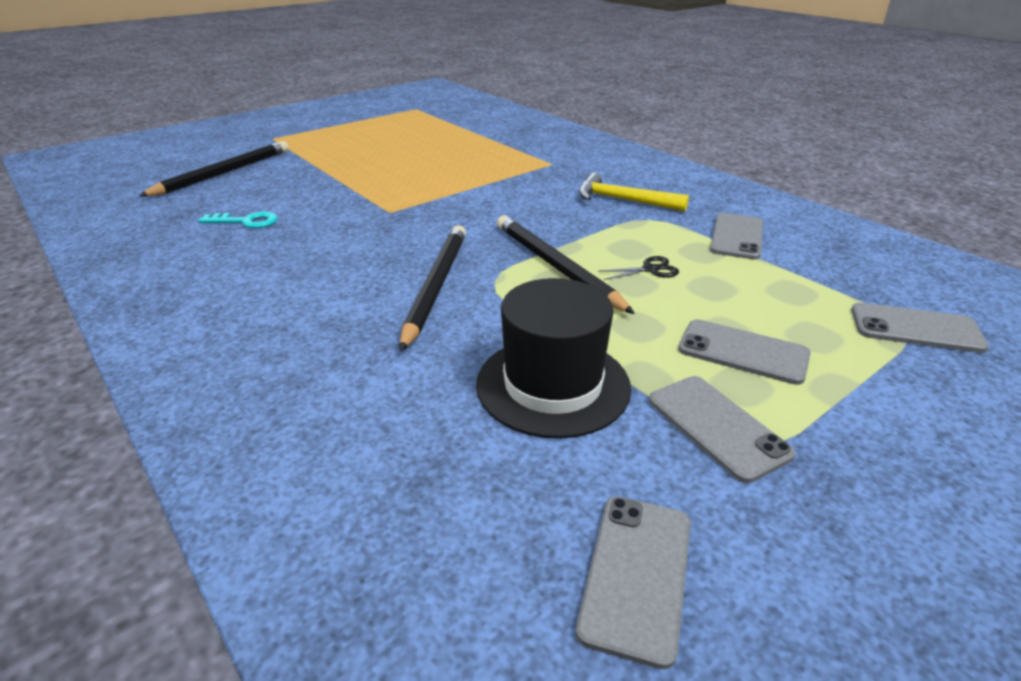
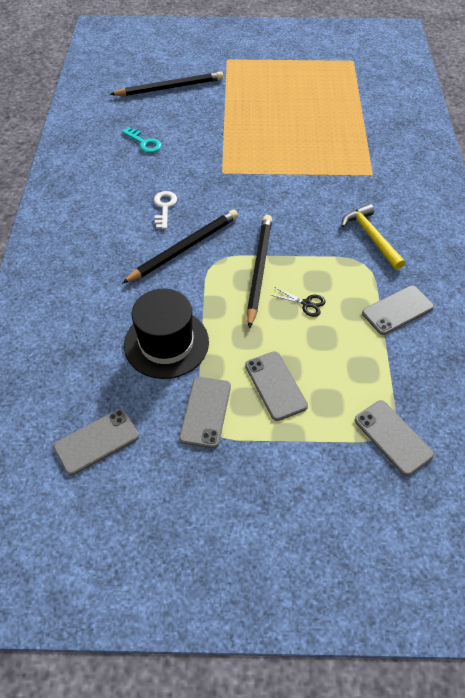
camera: 40 degrees right, 20 degrees up
(354, 262) = (164, 207): none -> white key

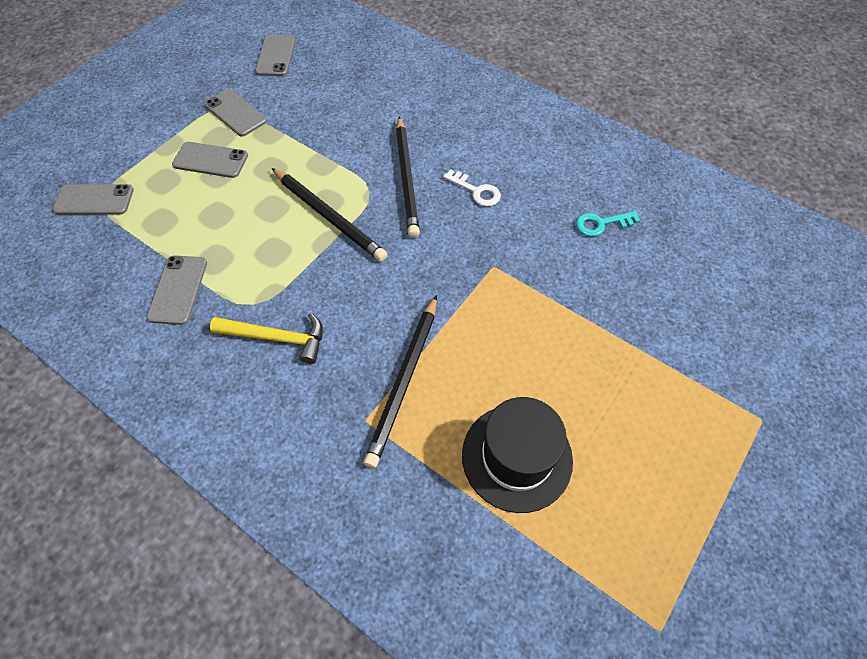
camera: 125 degrees right, 5 degrees up
(166, 343) = (315, 120): black hat -> black hat (517, 457)
(170, 87) = (713, 305): black pencil -> black pencil (404, 381)
(306, 303) = (258, 227): black scissors -> none

